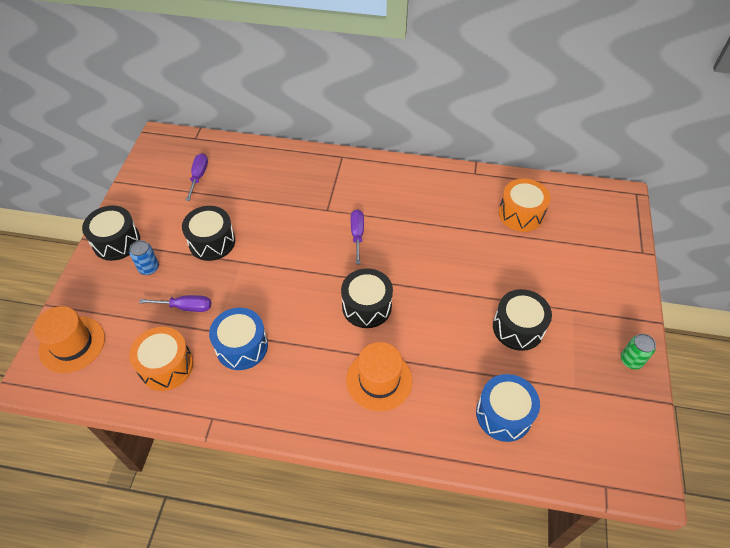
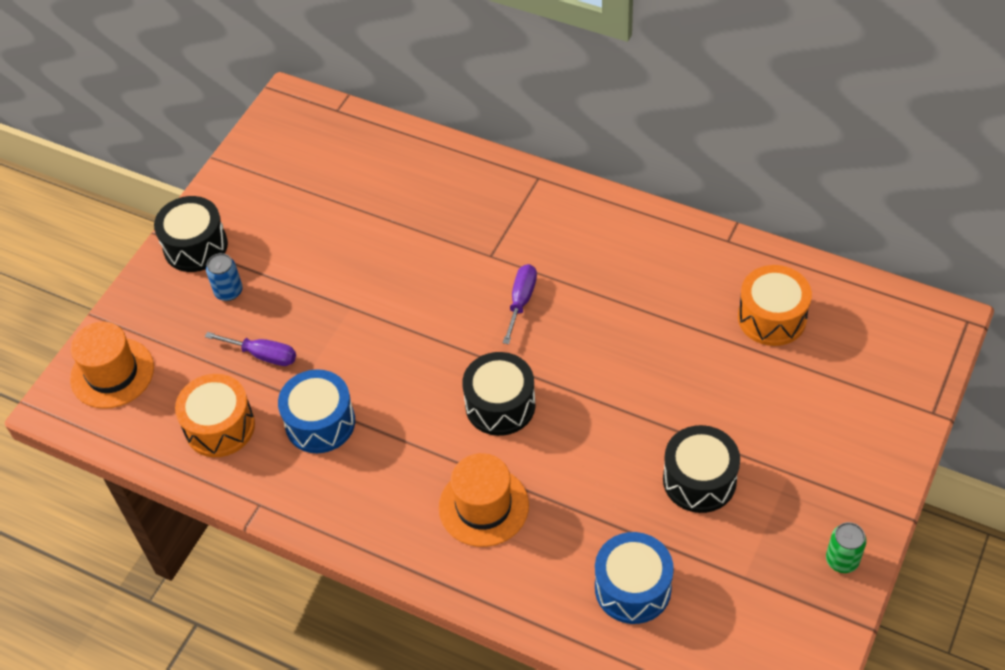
camera: 20 degrees right, 0 degrees up
(199, 176) = (327, 171): purple screwdriver -> none
(212, 242) = (319, 271): black drum -> none

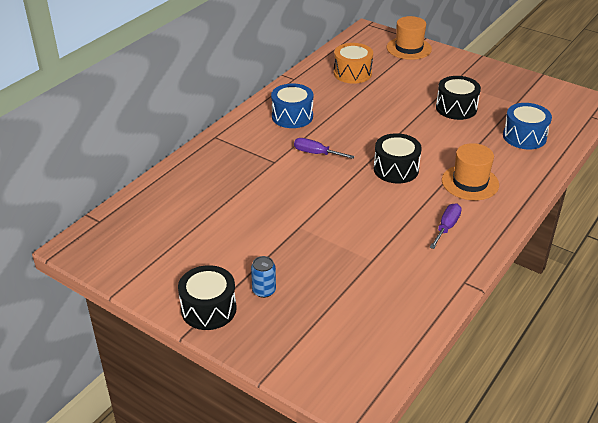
camera: 85 degrees left, 15 degrees down
(112, 373) = (330, 366): orange hat -> orange hat (409, 48)
(220, 427) = (394, 300): orange drum -> none
(263, 355) = (332, 274): purple screwdriver -> purple screwdriver (446, 227)
(320, 422) = (398, 248): blue drum -> blue drum (292, 116)
(842, 560) = (505, 75): green can -> none

